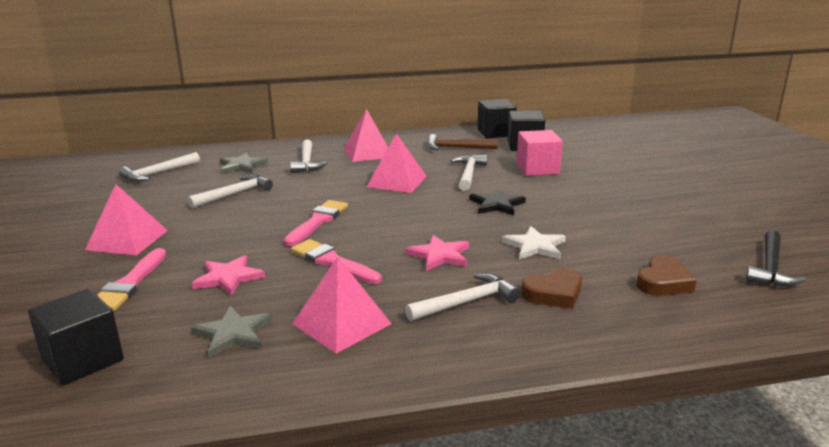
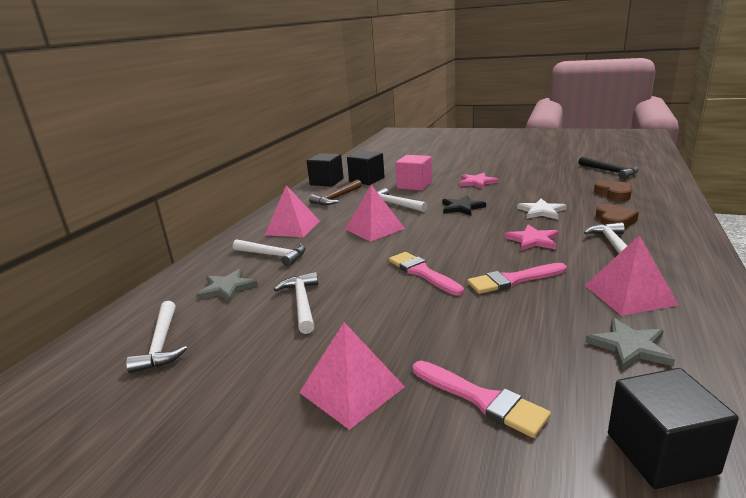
camera: 55 degrees left, 0 degrees up
(228, 277) = (509, 334): pink star -> pink star (477, 182)

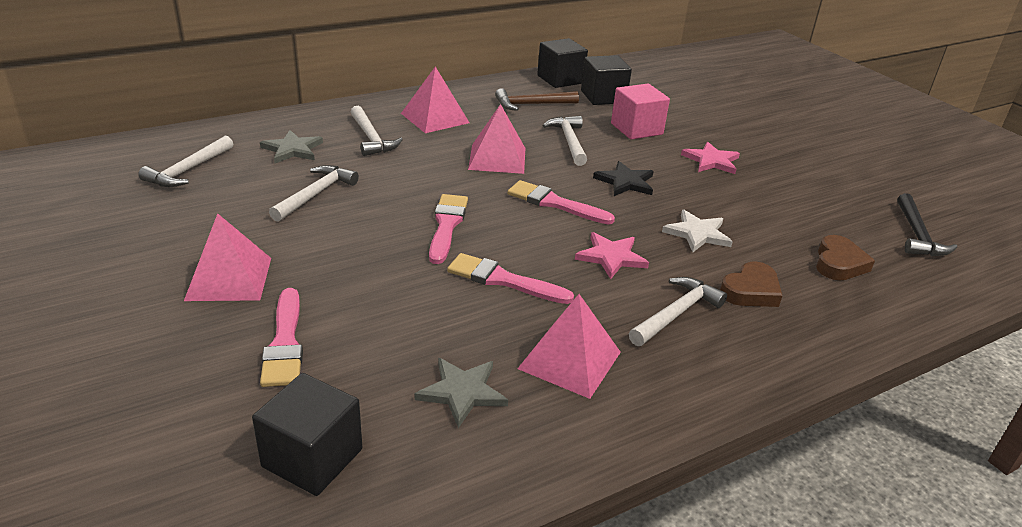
camera: 35 degrees right, 10 degrees up
(452, 233) = (555, 203): none -> pink brush

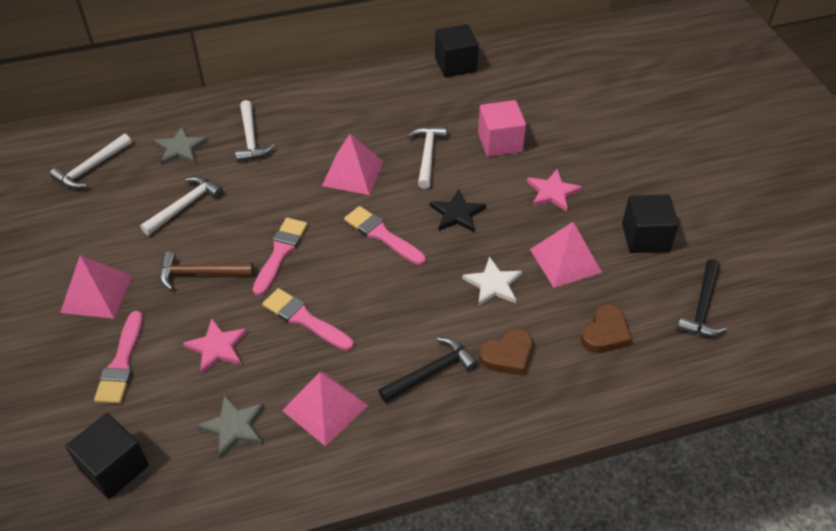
camera: 15 degrees right, 15 degrees up
(435, 118) = (315, 114): pink pyramid -> pink pyramid (565, 260)
(532, 104) = (413, 101): brown hammer -> brown hammer (200, 274)
(603, 97) = (487, 93): black cube -> black cube (645, 237)
(611, 257) = (404, 303): pink star -> pink star (217, 347)
(676, 314) = (431, 372): white hammer -> black hammer

